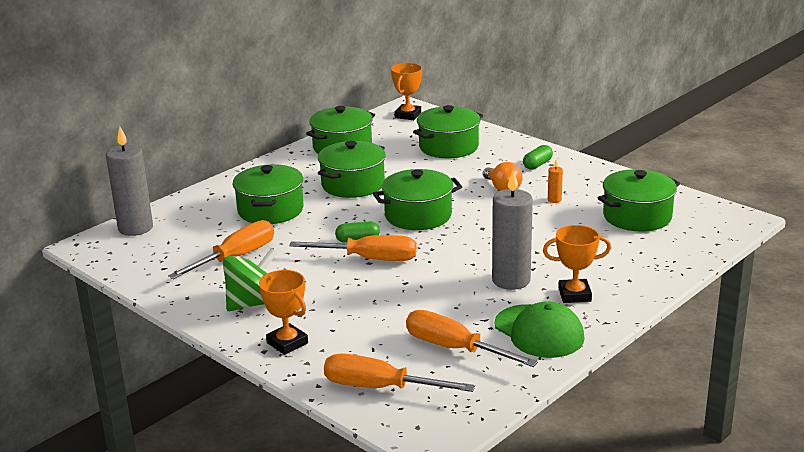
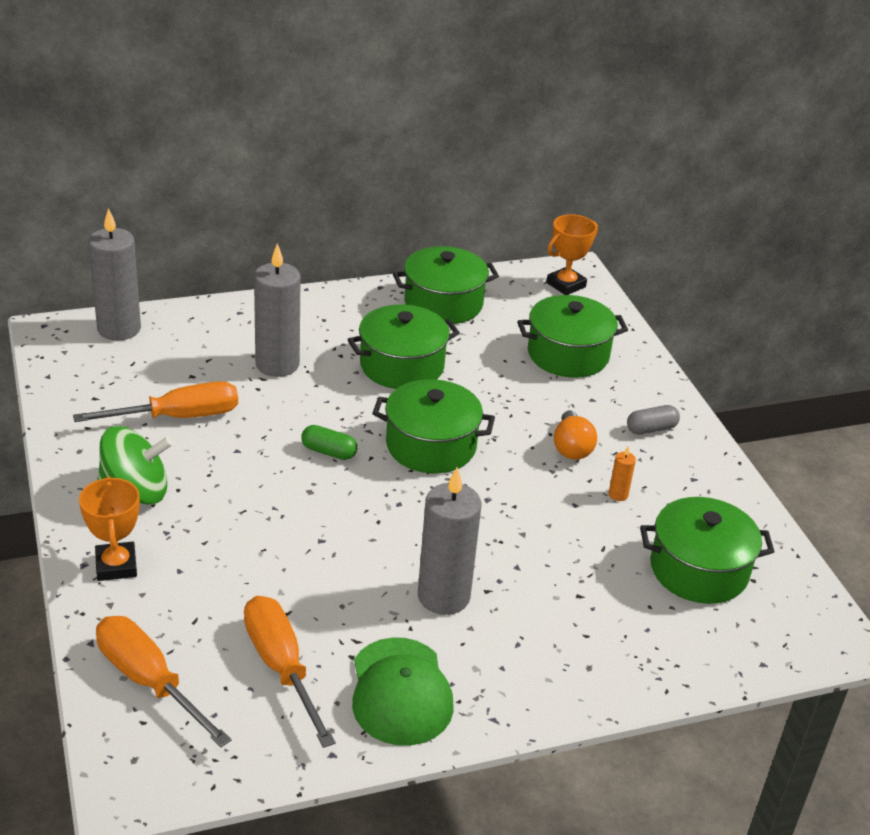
camera: 25 degrees right, 10 degrees up
(270, 210) = (277, 364): green pot -> grey candle
(369, 259) = (315, 486): orange screwdriver -> none
(537, 164) = (651, 429): green capsule -> grey capsule
(574, 295) = (497, 657): orange trophy -> none

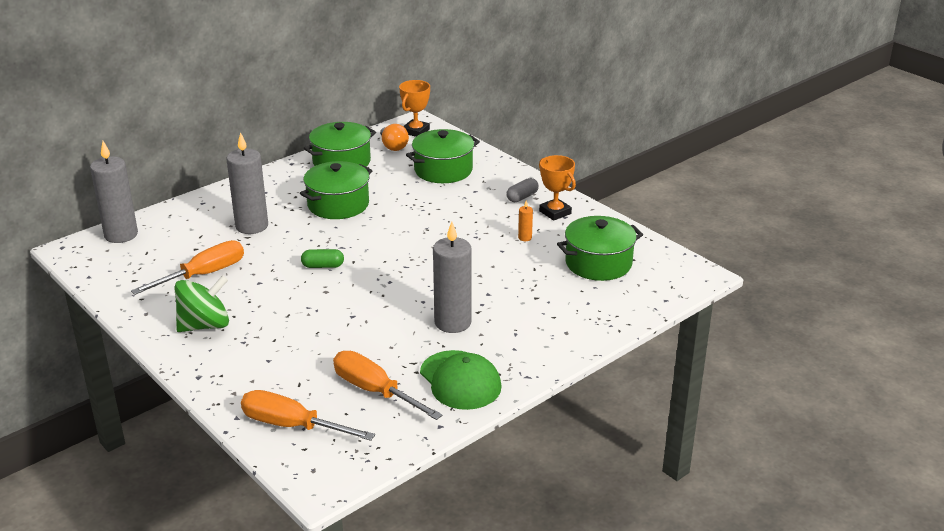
camera: 20 degrees left, 5 degrees down
(116, 566) = (222, 370): orange trophy -> orange trophy (555, 212)
(431, 445) = (388, 244): green pot -> none
(571, 448) = (479, 220): orange light bulb -> orange light bulb (393, 146)

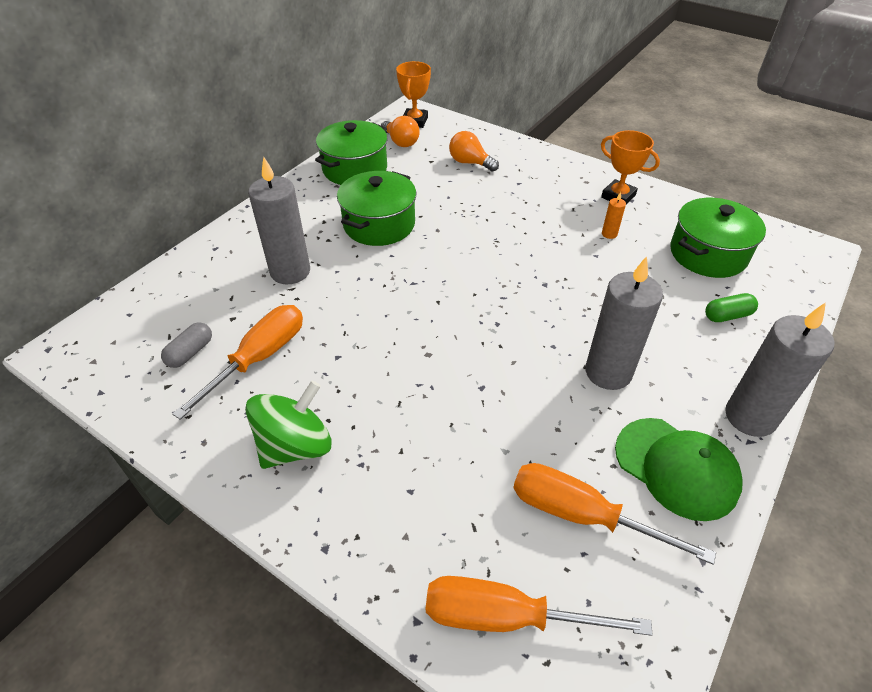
camera: 15 degrees left, 15 degrees up
(121, 235) = (125, 314): grey candle -> grey candle (750, 417)
(323, 266) = (405, 315): green capsule -> green capsule (727, 316)
(443, 170) = (470, 163): green pot -> orange light bulb
(522, 197) = (572, 183): grey capsule -> grey capsule (190, 352)

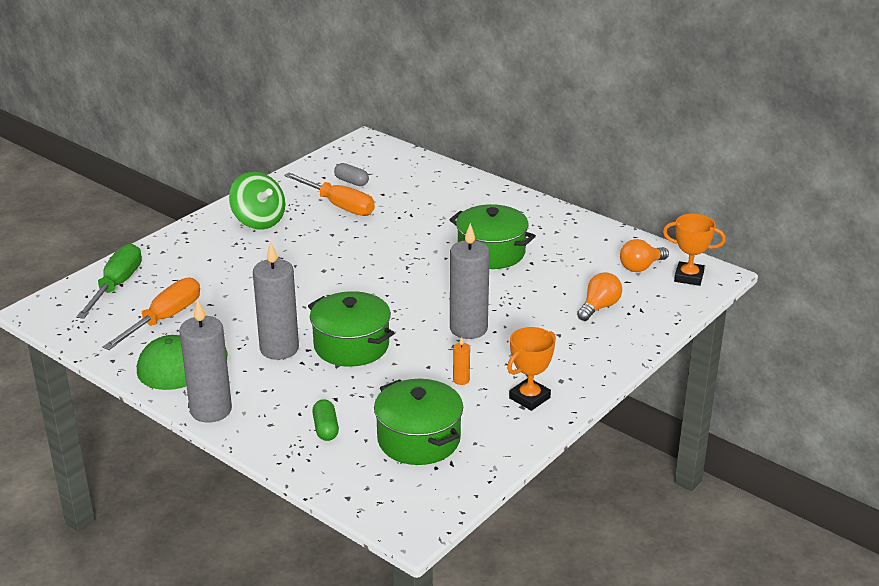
camera: 95 degrees right, 15 degrees down
(290, 271) = (431, 213): grey candle -> grey candle (468, 329)
(355, 169) = (586, 241): green pot -> green pot (351, 345)
(506, 617) = (116, 285): orange screwdriver -> green screwdriver

